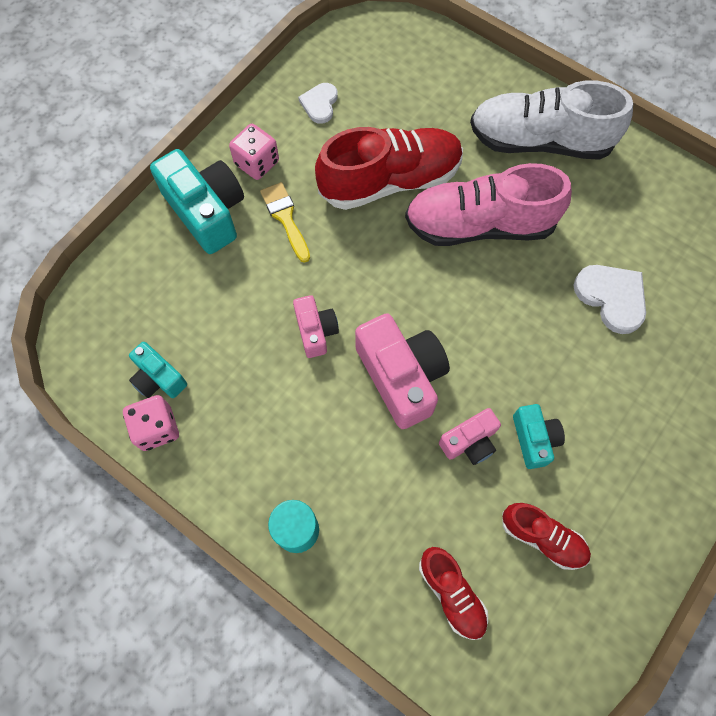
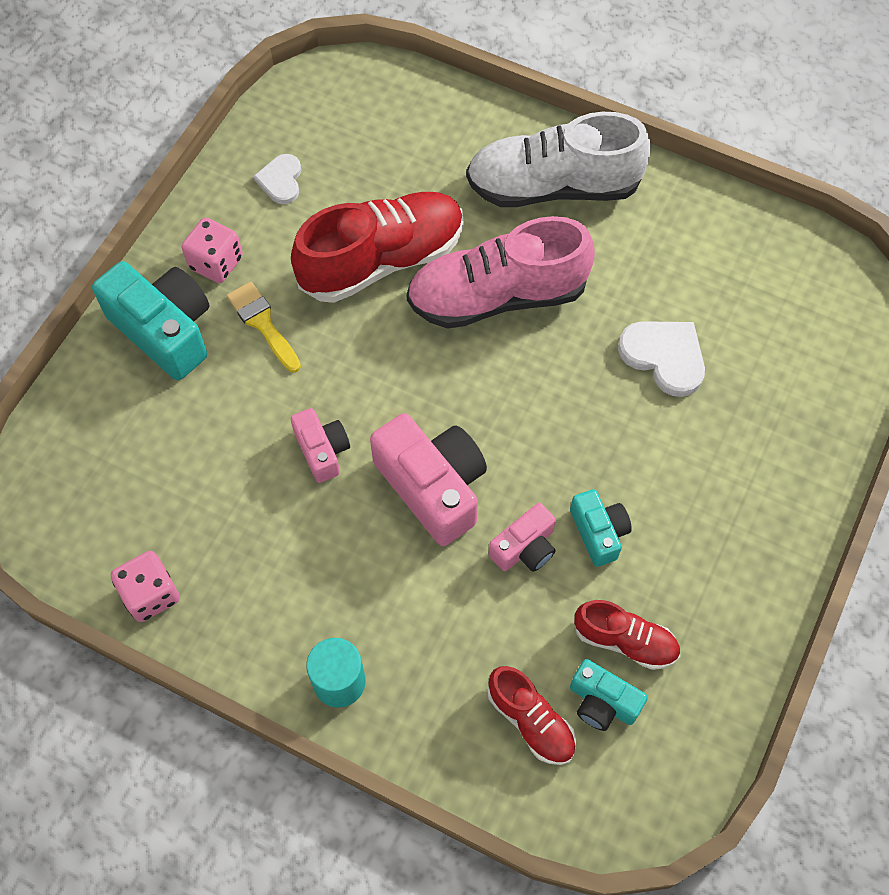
camera: 10 degrees left, 5 degrees down
(158, 378) = (142, 536): turquoise camera -> turquoise camera (602, 702)

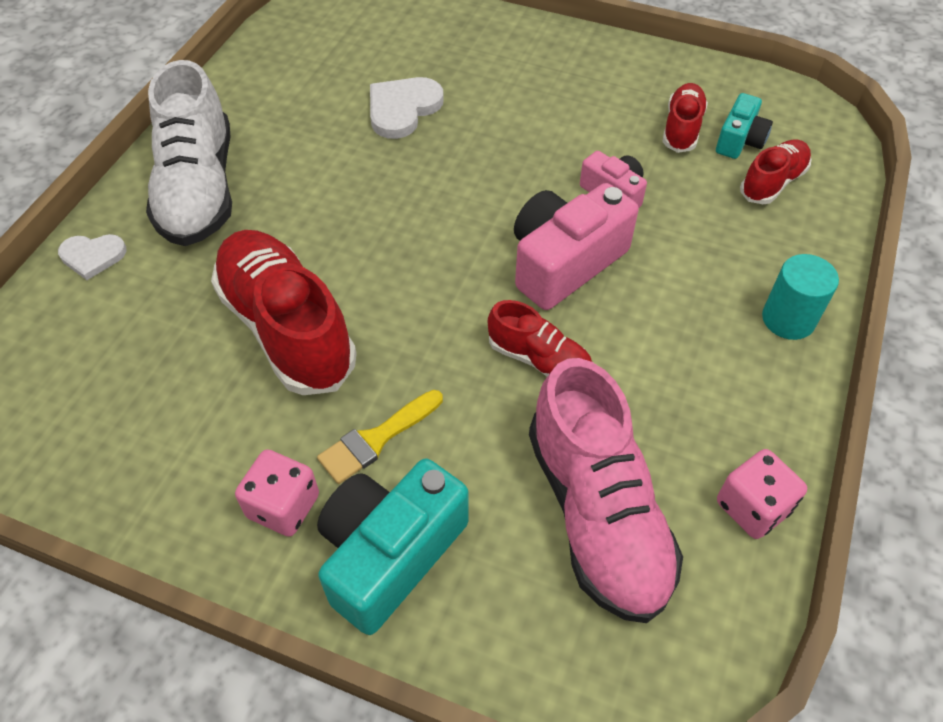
camera: 95 degrees left, 10 degrees down
(281, 180) = (155, 446): white heart -> white heart (92, 256)
(322, 450) = (539, 359): pink camera -> red shoe
(497, 296) = (336, 226): pink shoe -> pink shoe (597, 514)
(599, 532) = (587, 146): turquoise camera -> none

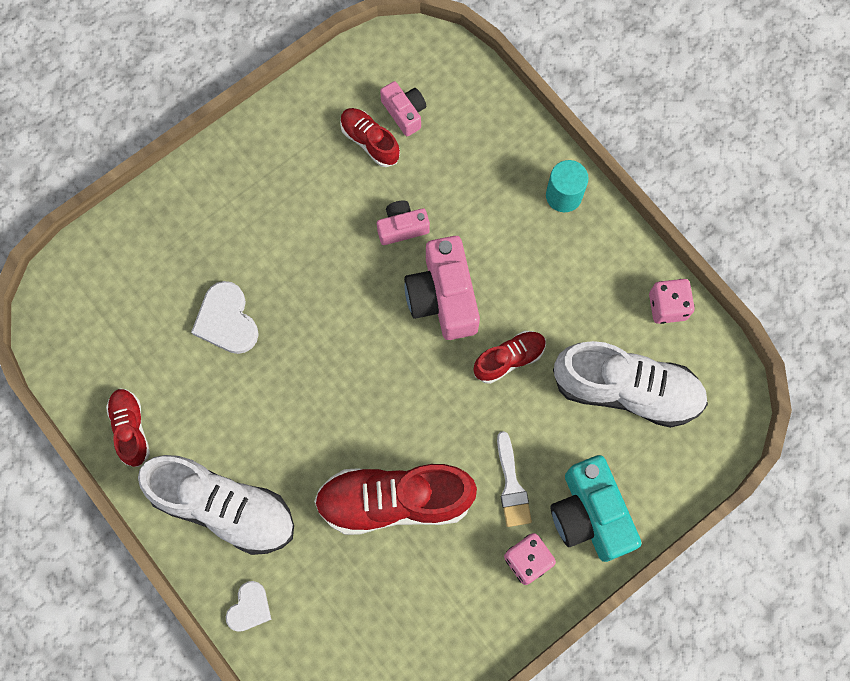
camera: 60 degrees left, 20 degrees up
(376, 439) = (511, 486): yellow brush -> white brush
(597, 514) = (627, 390): pink shoe -> white shoe
(739, 140) = (404, 112): turquoise camera -> pink camera
(772, 182) = (454, 121): red shoe -> red shoe (131, 429)

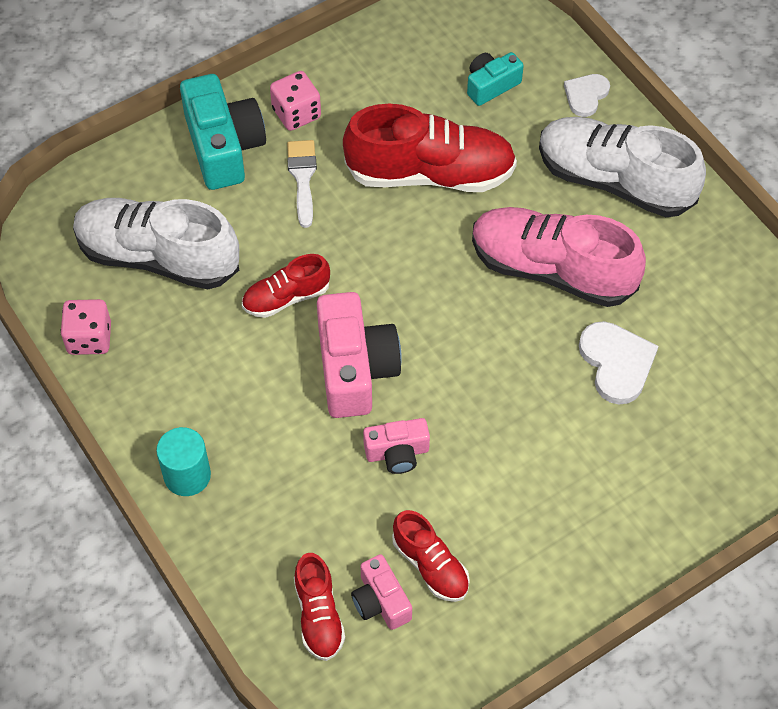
camera: 175 degrees left, 15 degrees down
(131, 429) = (722, 260): red shoe -> red shoe (318, 615)
(281, 406) = (552, 269): none -> pink shoe
(342, 612) = (491, 85): none -> turquoise camera

